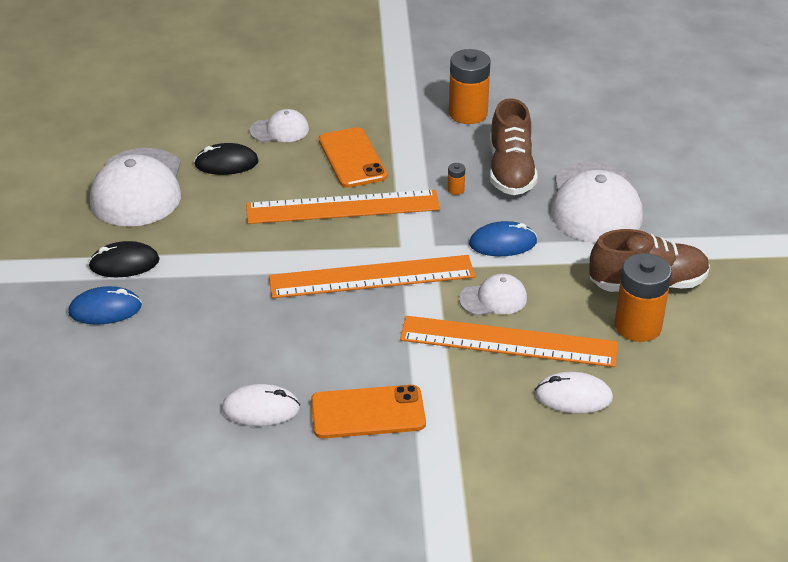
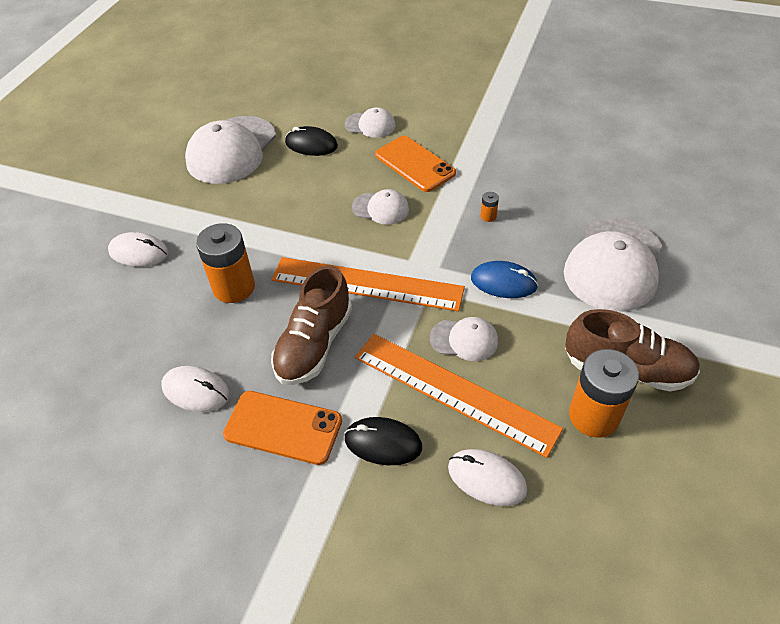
camera: 25 degrees right, 10 degrees up
(105, 309) = (139, 252): blue mouse -> white mouse
(124, 263) = (179, 214): black mouse -> black mouse (383, 443)
(343, 207) = (381, 208): orange ruler -> white cap
(352, 158) = (414, 164): orange phone -> orange phone turned 45 degrees counterclockwise
(468, 113) = (538, 145): orange battery -> orange battery (234, 287)
(510, 171) = (548, 210): brown shoe -> brown shoe (314, 344)

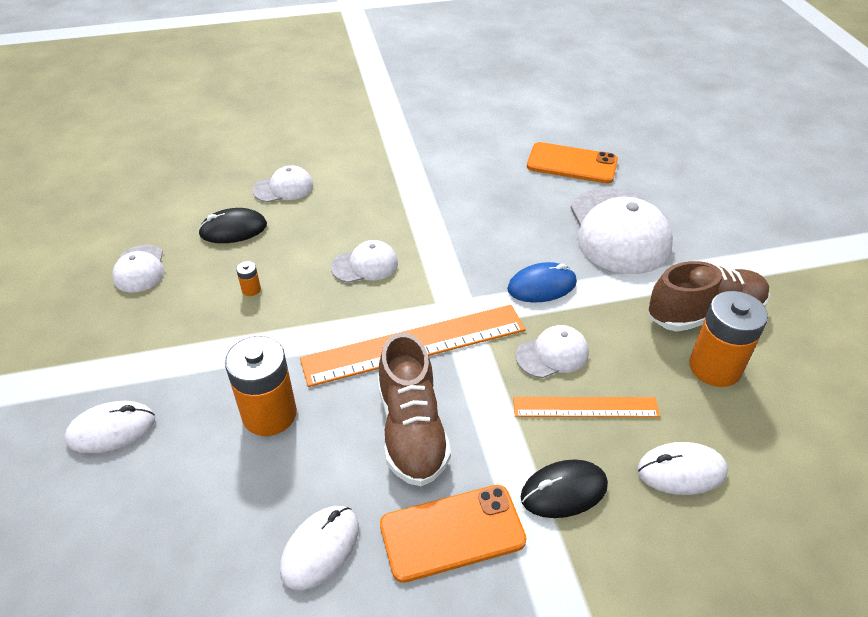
camera: 35 degrees left, 5 degrees down
(196, 391) = (320, 548): white mouse -> white mouse turned 45 degrees counterclockwise
(231, 150) = (139, 269): white cap -> white cap, size x0.51
(414, 164) = (363, 210): orange phone -> orange phone (572, 164)
(454, 392) = (585, 407): orange ruler -> orange ruler, size x0.59
(488, 216) = (476, 232): orange battery -> orange battery (251, 289)

